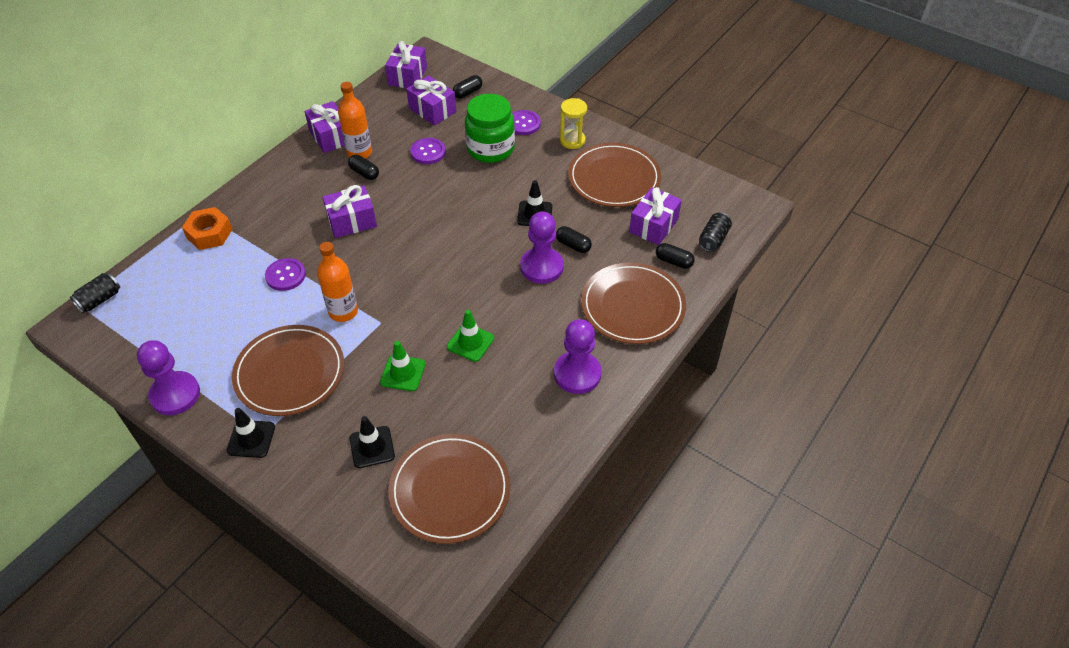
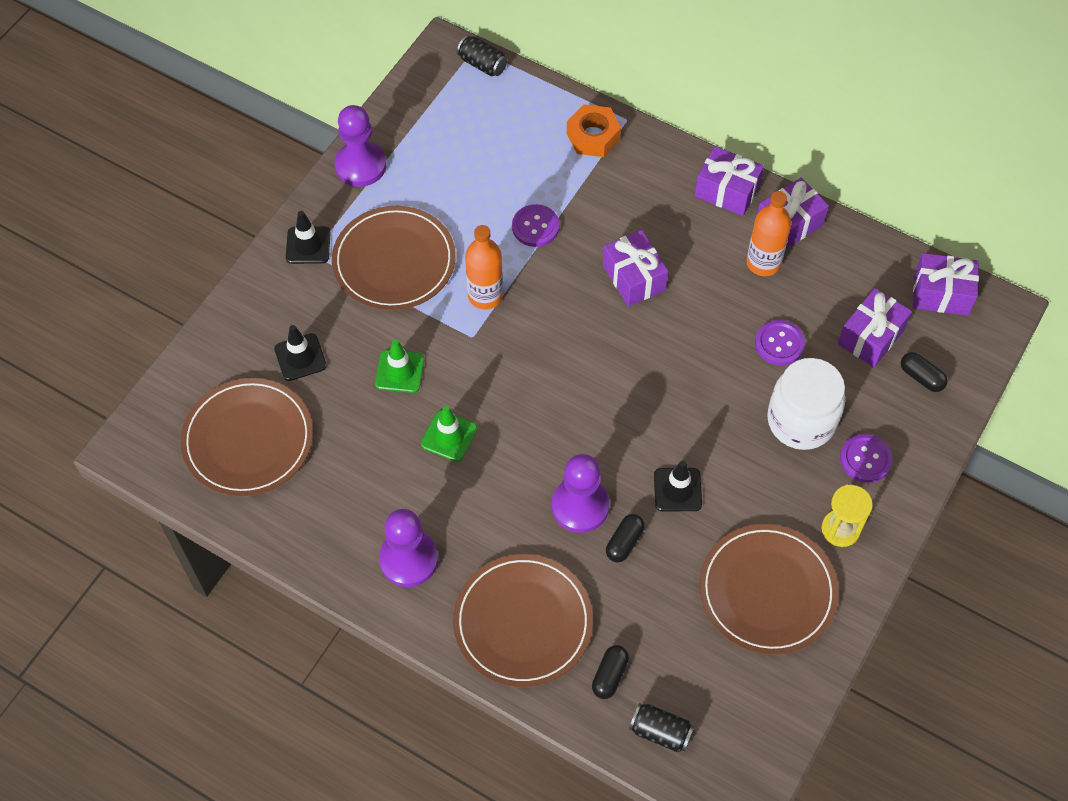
camera: 85 degrees right, 10 degrees up
(364, 173) = (724, 275): black capsule -> none
(490, 149) = (801, 421): green jar -> white jar
(653, 226) = (676, 648): purple gift -> purple gift (727, 191)

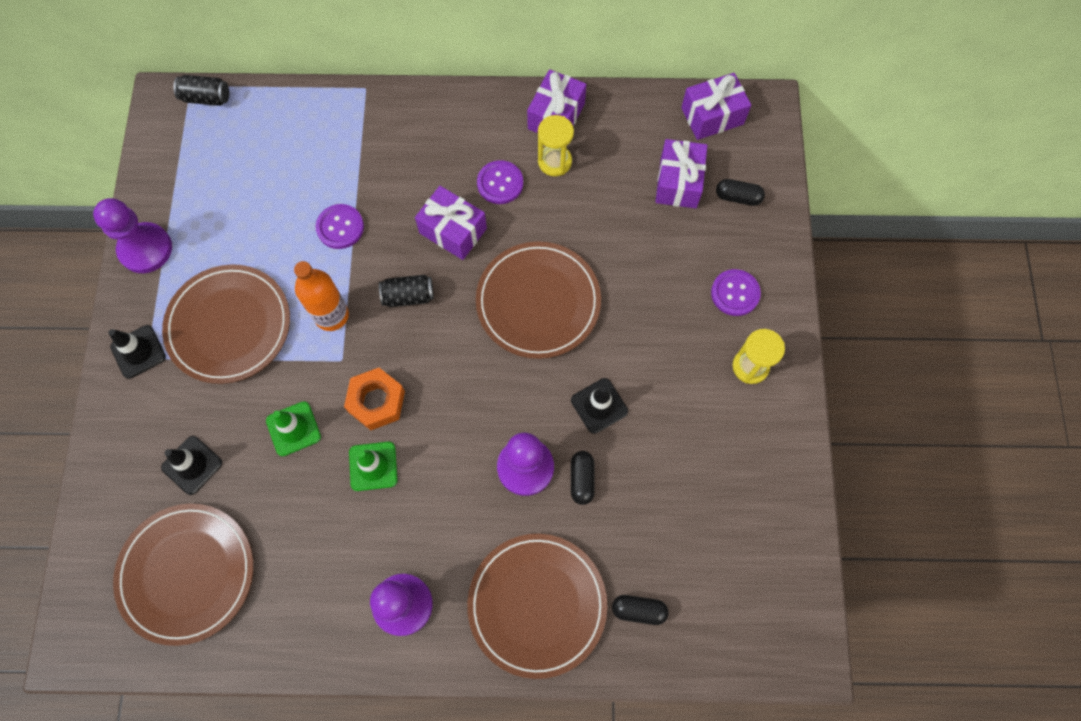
camera: 30 degrees left, 10 degrees up
(593, 136) = (344, 118): orange nut -> orange nut (376, 401)
(609, 675) = (638, 610): black capsule -> black capsule turned 75 degrees counterclockwise
(660, 732) = (709, 636): black can -> black can (408, 296)
(727, 191) = (488, 112): purple gift -> none
(763, 263) = (554, 161): orange bottle -> yellow hourglass
(767, 591) = (723, 455): brown plate -> brown plate (538, 302)
(779, 344) = (608, 227): purple button -> purple button (500, 183)
(801, 421) = (665, 287): white jar -> none

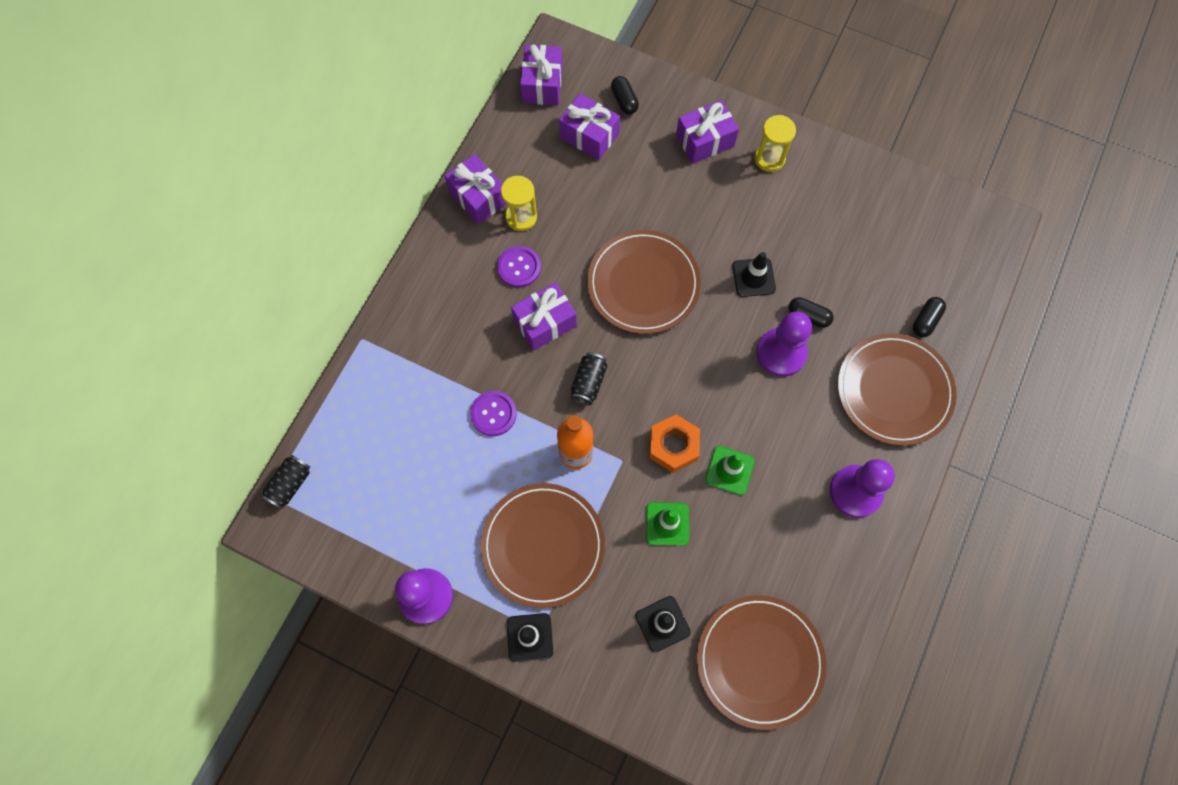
camera: 65 degrees left, 0 degrees up
(735, 293) = (705, 141): purple button -> purple gift
(738, 197) = (624, 100): black capsule -> black capsule turned 60 degrees counterclockwise

